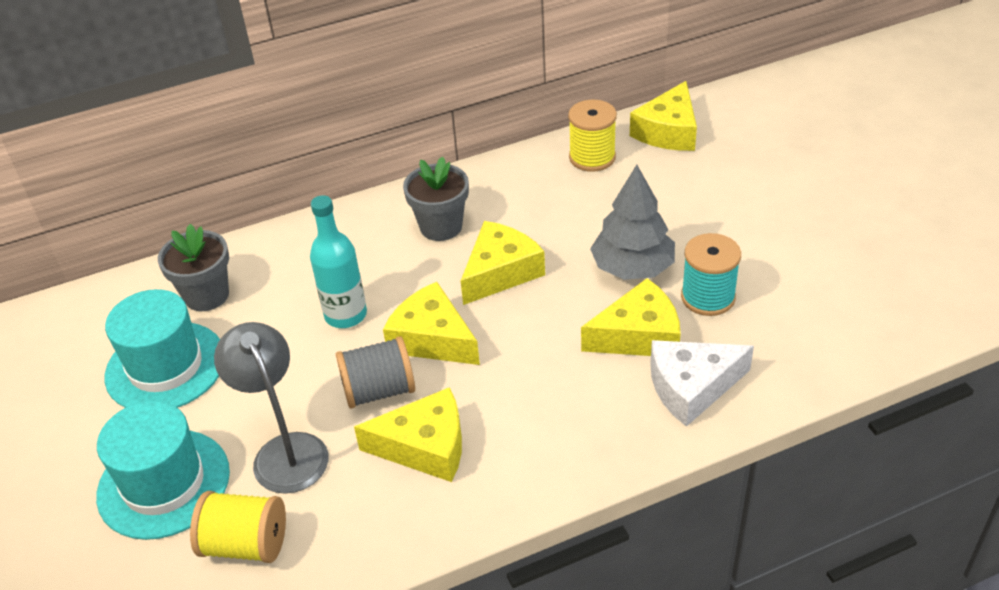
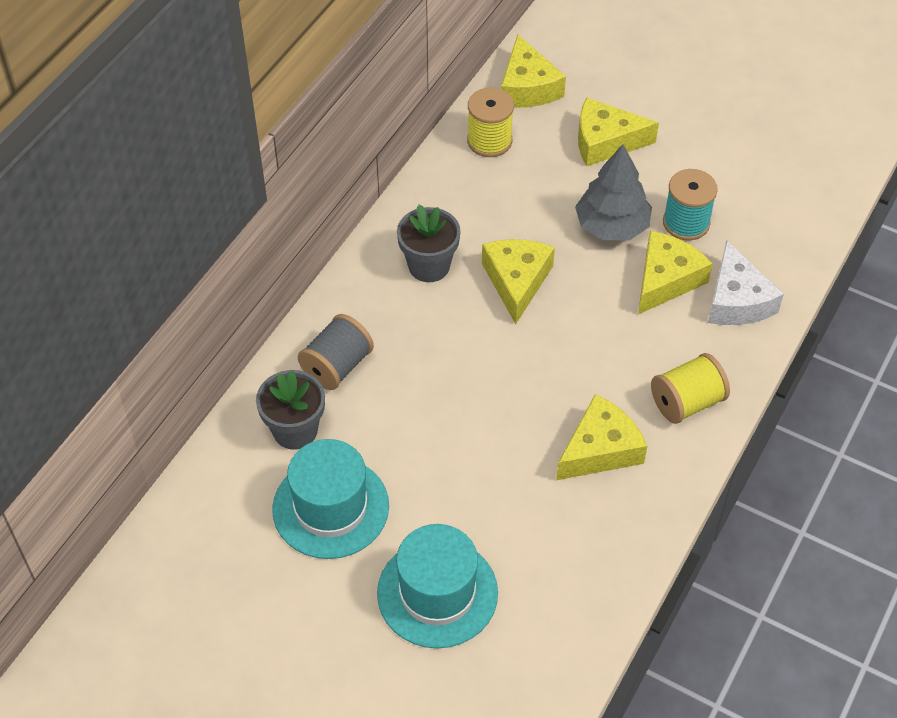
camera: 40 degrees left, 10 degrees up
(245, 544) = (548, 595): yellow spool -> yellow spool (686, 402)
(285, 451) = (502, 513): grey lamp -> none
(346, 315) = (432, 383): turquoise bottle -> none
(379, 391) = (523, 428): grey spool -> grey spool (337, 366)
(432, 338) = (520, 364): yellow cheese -> yellow cheese (605, 141)
(691, 387) = (736, 300): white cheese -> white cheese turned 45 degrees counterclockwise

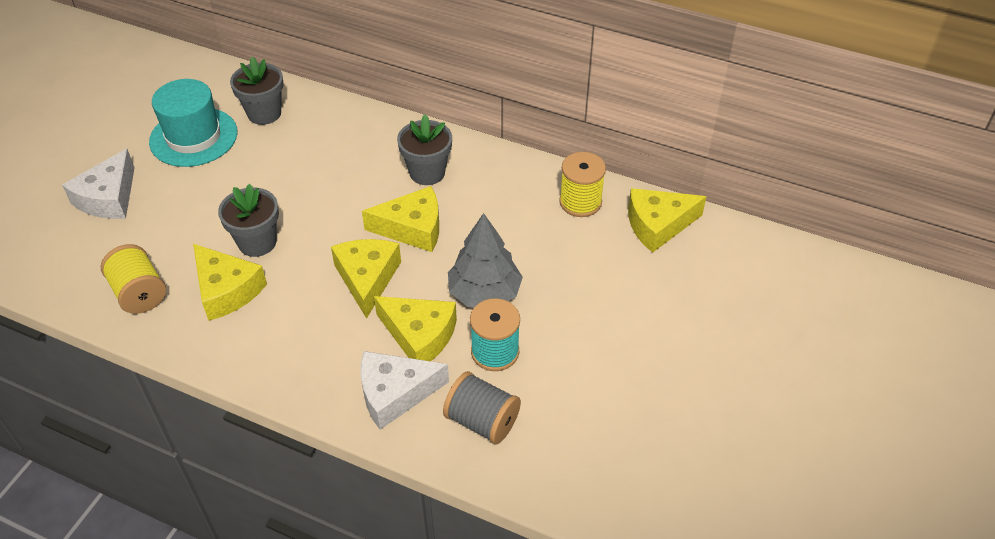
camera: 85 degrees right, 5 degrees down
(337, 366) = (323, 129): grey spool -> grey spool (482, 421)
(437, 593) = (108, 198): turquoise hat -> white cheese
(528, 424) = (257, 242): none -> grey flower pot
(605, 141) = (596, 286): yellow cheese -> yellow cheese (367, 279)
(686, 402) = (272, 352): yellow spool -> yellow spool (139, 293)

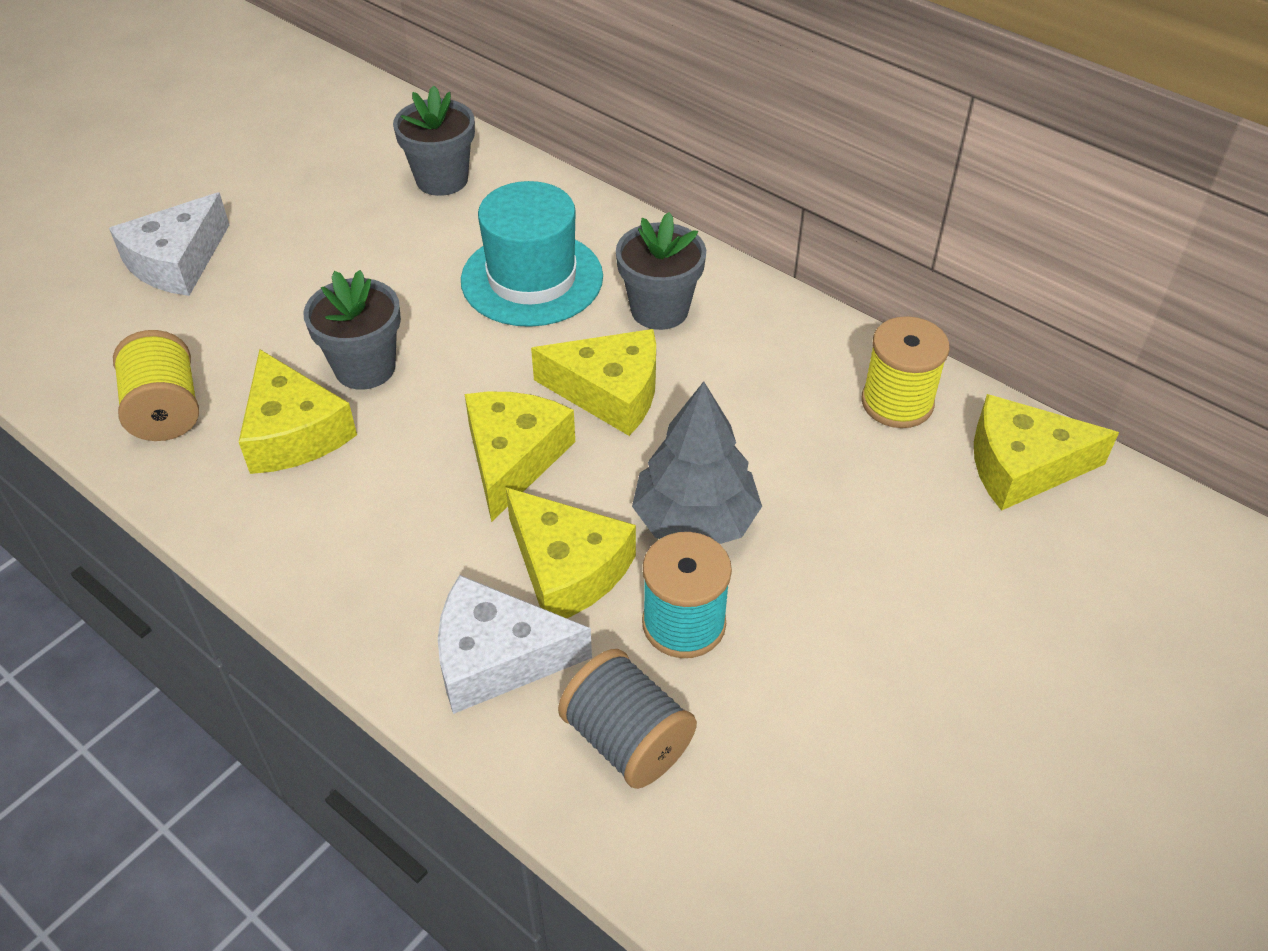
camera: 15 degrees right, 0 degrees up
(193, 137) = (328, 196): turquoise hat -> turquoise hat (532, 279)

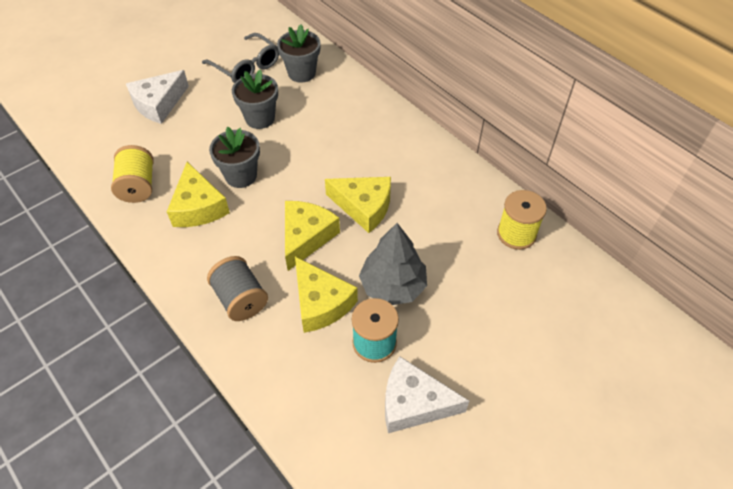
camera: 10 degrees right, 5 degrees up
(335, 180) = (246, 67): none -> grey glasses
(497, 657) = (275, 346): white cheese -> white cheese (414, 403)
(532, 279) = (337, 136): turquoise hat -> none
(627, 739) = (331, 402): grey spool -> grey spool (240, 299)
(659, 310) = (400, 163): grey flower pot -> grey flower pot (260, 118)
(1022, 466) = (576, 280): yellow cheese -> none

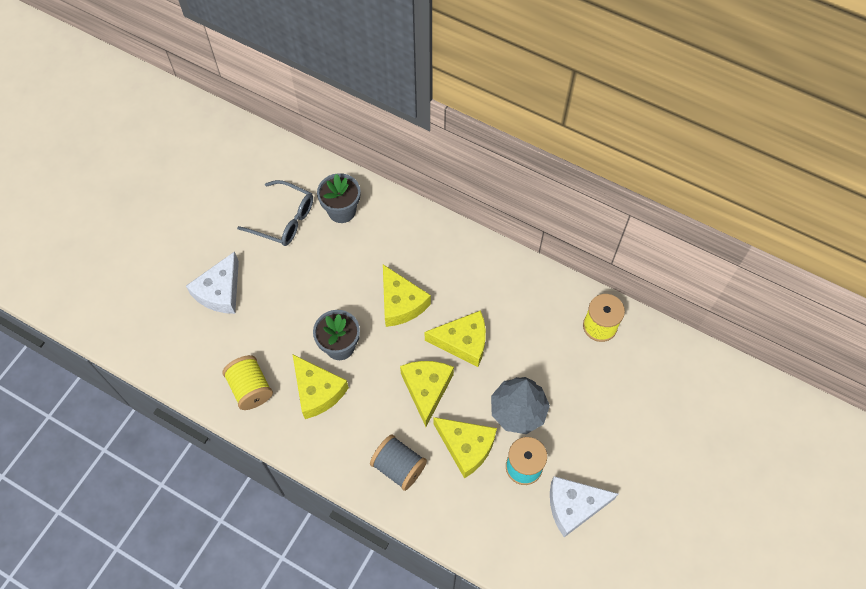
camera: 20 degrees left, 10 degrees up
(260, 118) = (327, 277): grey flower pot -> none
(318, 157) = (401, 303): none -> yellow cheese

